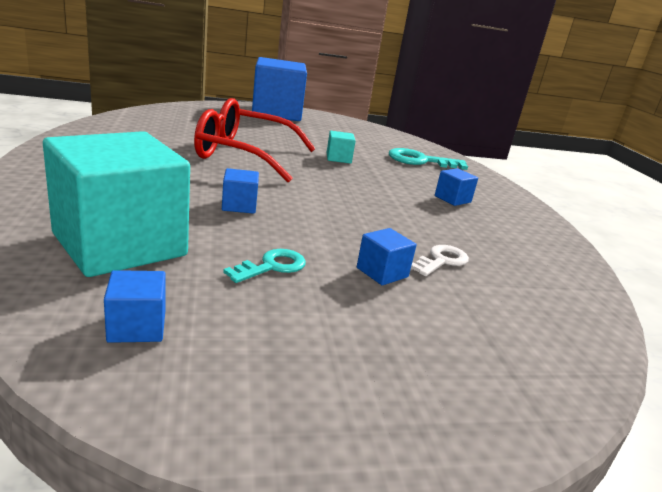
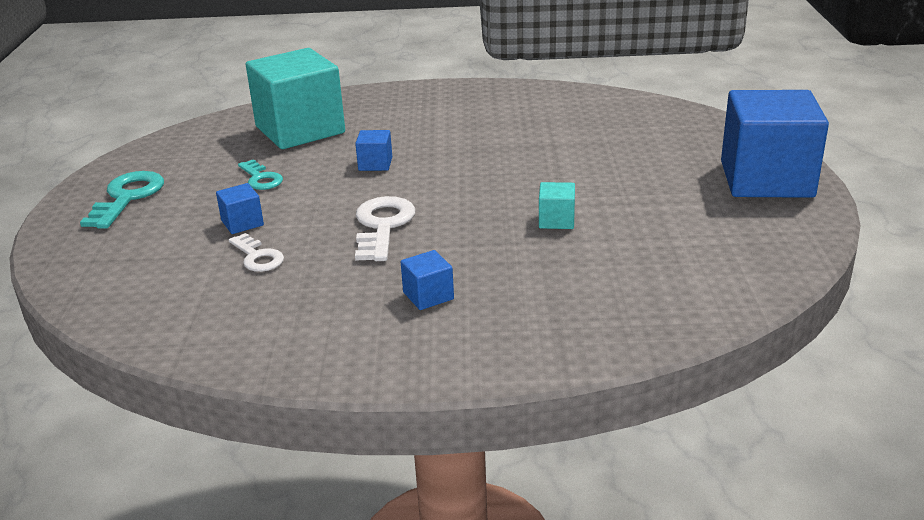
camera: 105 degrees right, 5 degrees up
(137, 327) = (200, 144): blue cube -> none
(243, 154) = (527, 161): red glasses -> none
(364, 208) = (382, 226): none -> white key
(420, 161) = (596, 294): turquoise key -> turquoise key (127, 197)

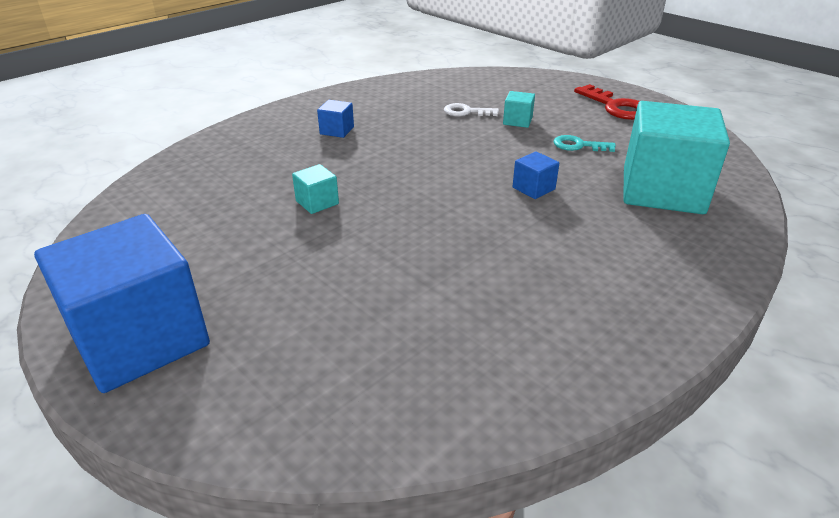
camera: 135 degrees right, 5 degrees up
(127, 197) = (615, 106): turquoise key -> red key
(242, 223) = (517, 121): blue cube -> turquoise cube
(382, 226) = (432, 151): white key -> none

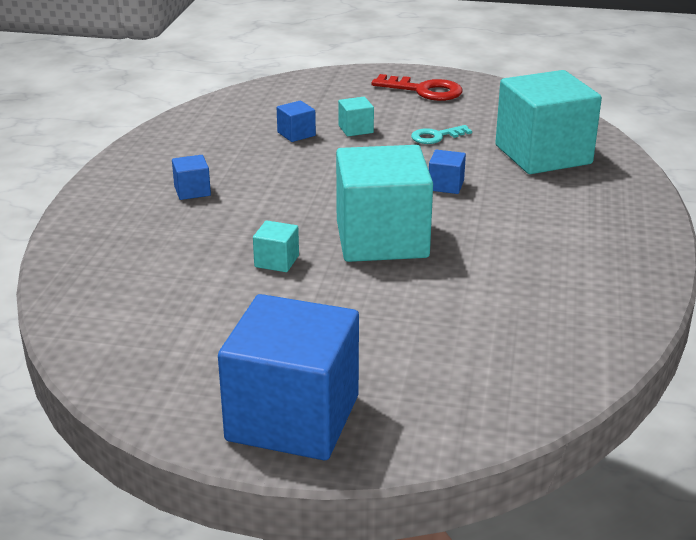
camera: 35 degrees left, 5 degrees down
(418, 215) = (382, 239): none -> turquoise cube
(466, 112) = (296, 134): white key -> blue cube

